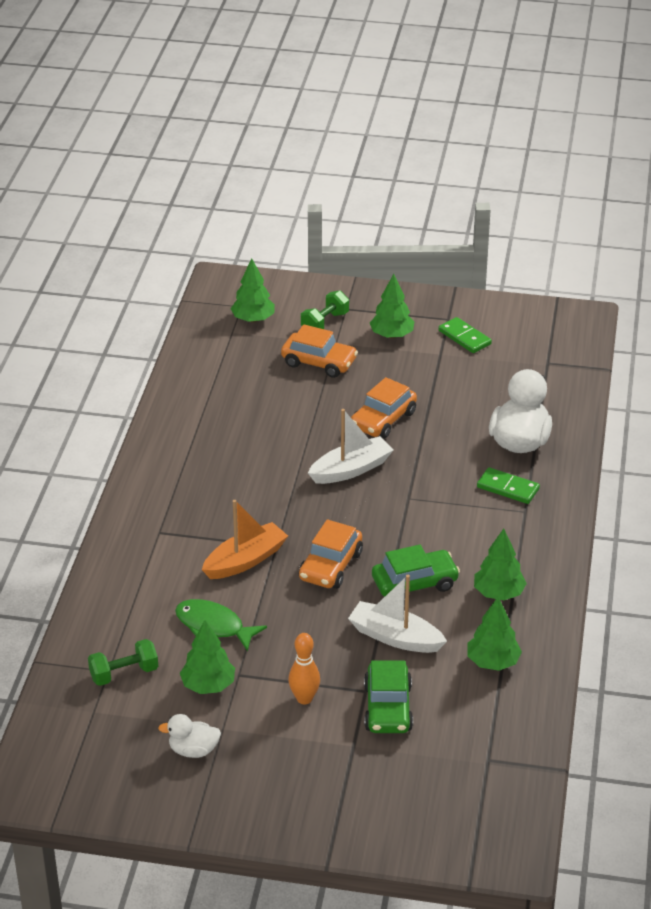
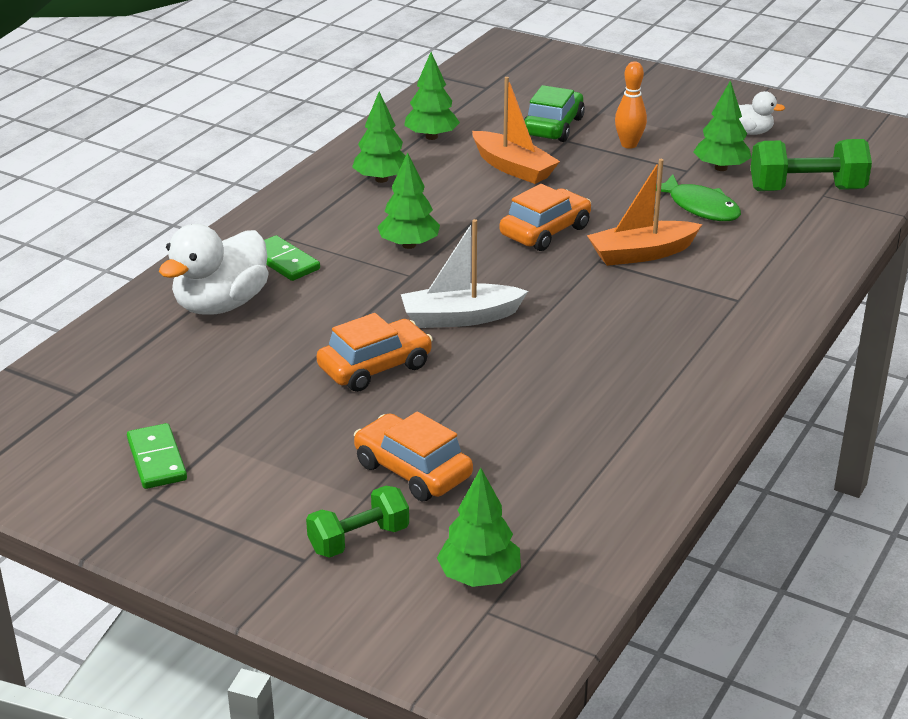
camera: 160 degrees left, 5 degrees down
(124, 673) = (806, 190): green dumbbell -> green dumbbell, size x1.57
(391, 335) = (266, 490): green tree -> green tree (409, 245)
(395, 637) = (513, 168): white boat -> orange boat
(414, 583) = (462, 201): green car -> none

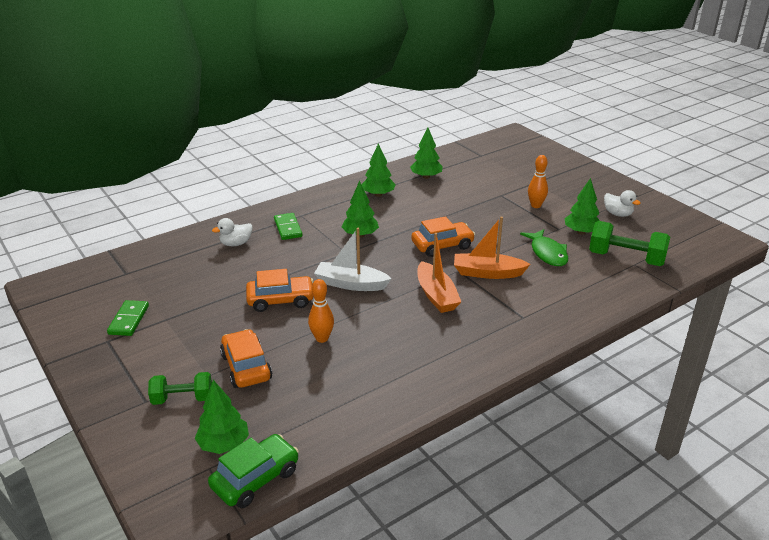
camera: 25 degrees right, 0 degrees up
(221, 305) = (236, 244): white duck -> white duck, size x0.54
(487, 402) = (322, 338): none -> orange bowling pin
(513, 168) = (456, 204): orange boat -> orange boat (436, 295)
(553, 127) = (499, 185): green car -> green car (255, 479)

